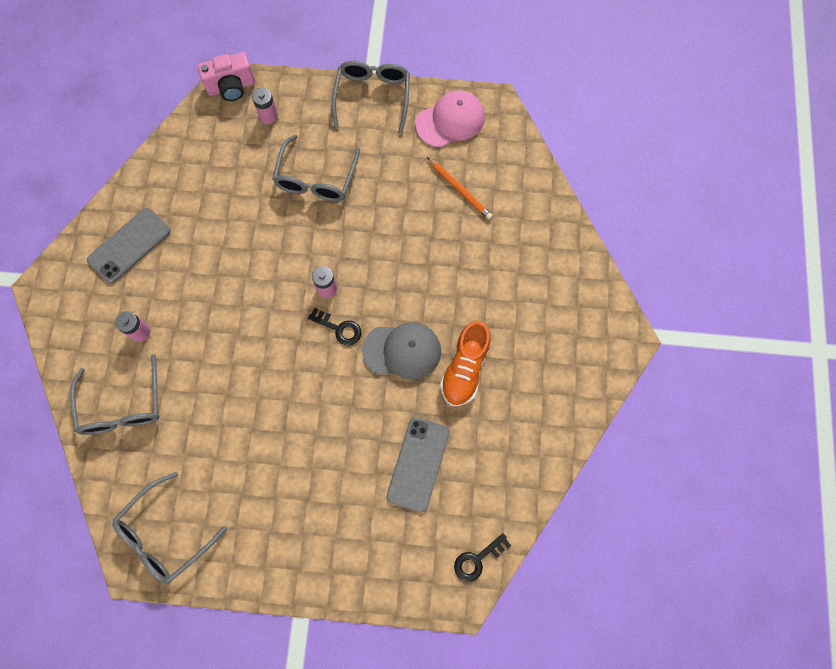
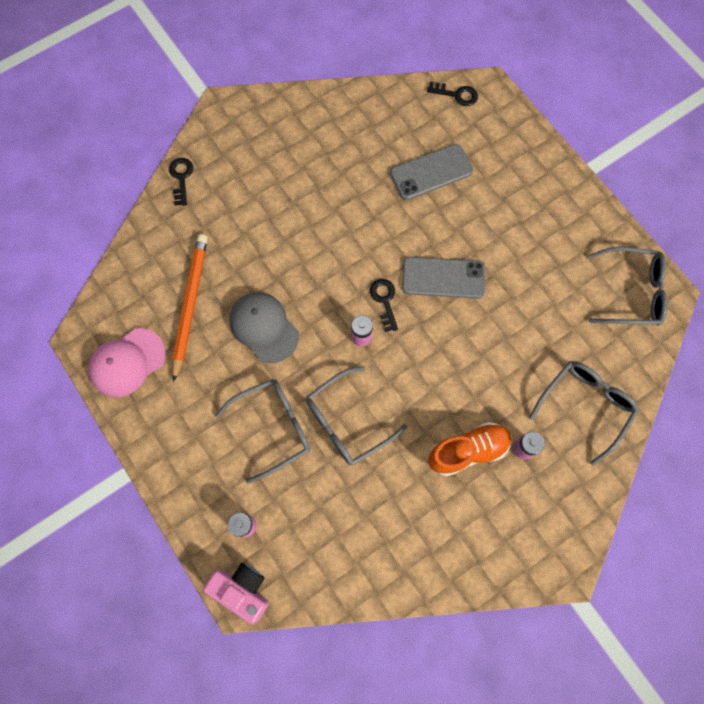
camera: 130 degrees left, 0 degrees up
(129, 246) = (466, 530): grey phone -> grey phone (443, 278)
(372, 97) = (152, 448): grey glasses -> grey glasses (347, 422)
(402, 351) = (361, 243): grey cap -> grey cap (264, 327)
(450, 121) = (127, 362): pink cap -> pink cap turned 60 degrees counterclockwise
(460, 189) = (190, 305): orange pencil -> orange pencil, size x1.61
(465, 369) = (337, 192): orange shoe -> orange shoe (468, 451)
(580, 258) = (181, 178): none -> black key

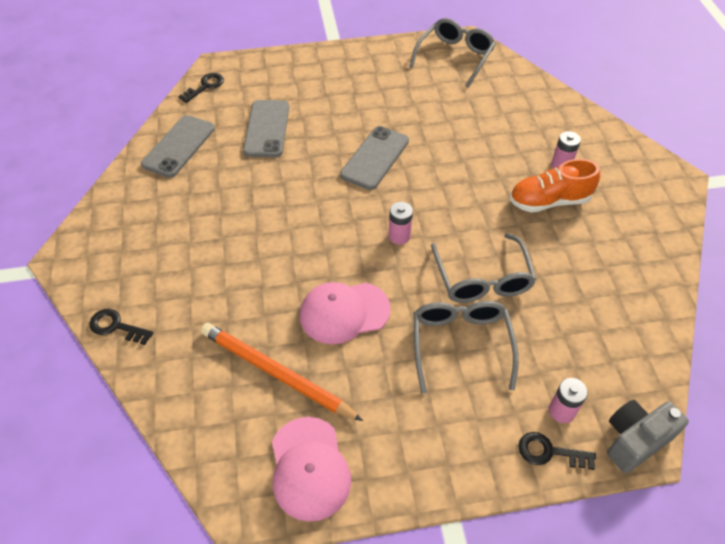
camera: 65 degrees left, 20 degrees down
(242, 590) = (634, 440): pink camera -> grey camera
(264, 327) = (344, 312): grey cap -> pink cap
(373, 116) = (179, 146): none -> grey phone
(384, 301) = (372, 206): black key -> black key (549, 452)
(468, 451) = (549, 201): orange shoe -> orange shoe turned 105 degrees counterclockwise
(585, 406) = (539, 116): grey glasses -> none

